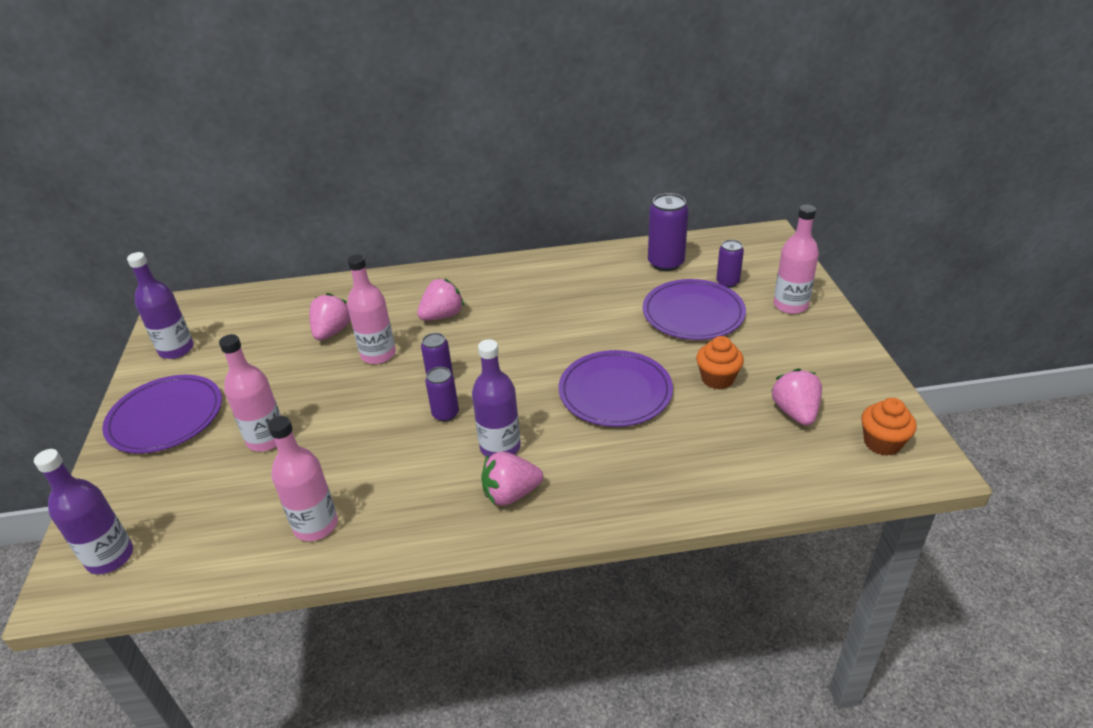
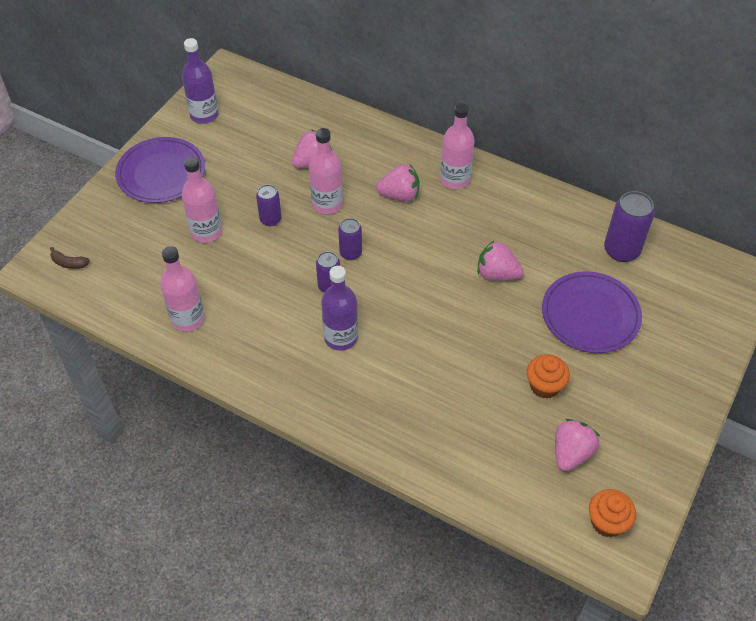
camera: 35 degrees right, 15 degrees up
(110, 557) = (69, 263): purple bottle -> brown banana
(511, 494) = (316, 378): pink strawberry -> pink strawberry (497, 274)
(615, 392) = (459, 346): purple plate -> none
(727, 282) = (652, 303): purple can -> purple can (270, 219)
(790, 305) = (680, 359): pink bottle -> pink bottle (455, 179)

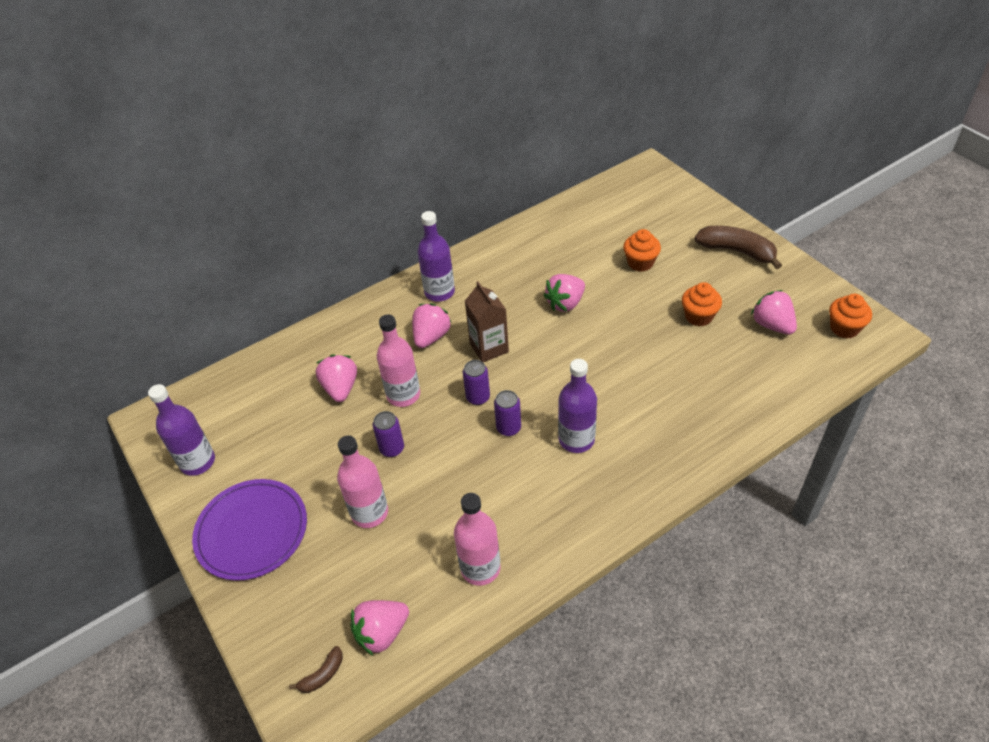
camera: 60 degrees left, 5 degrees down
(112, 282) = (382, 633): none -> pink strawberry
(410, 239) = (489, 348): none -> brown carton
(455, 179) = (439, 292): pink bottle -> purple bottle
(590, 315) = (640, 263): purple plate -> orange cupcake
(621, 250) = (585, 221): purple can -> none
(664, 393) = (737, 251): none -> brown banana

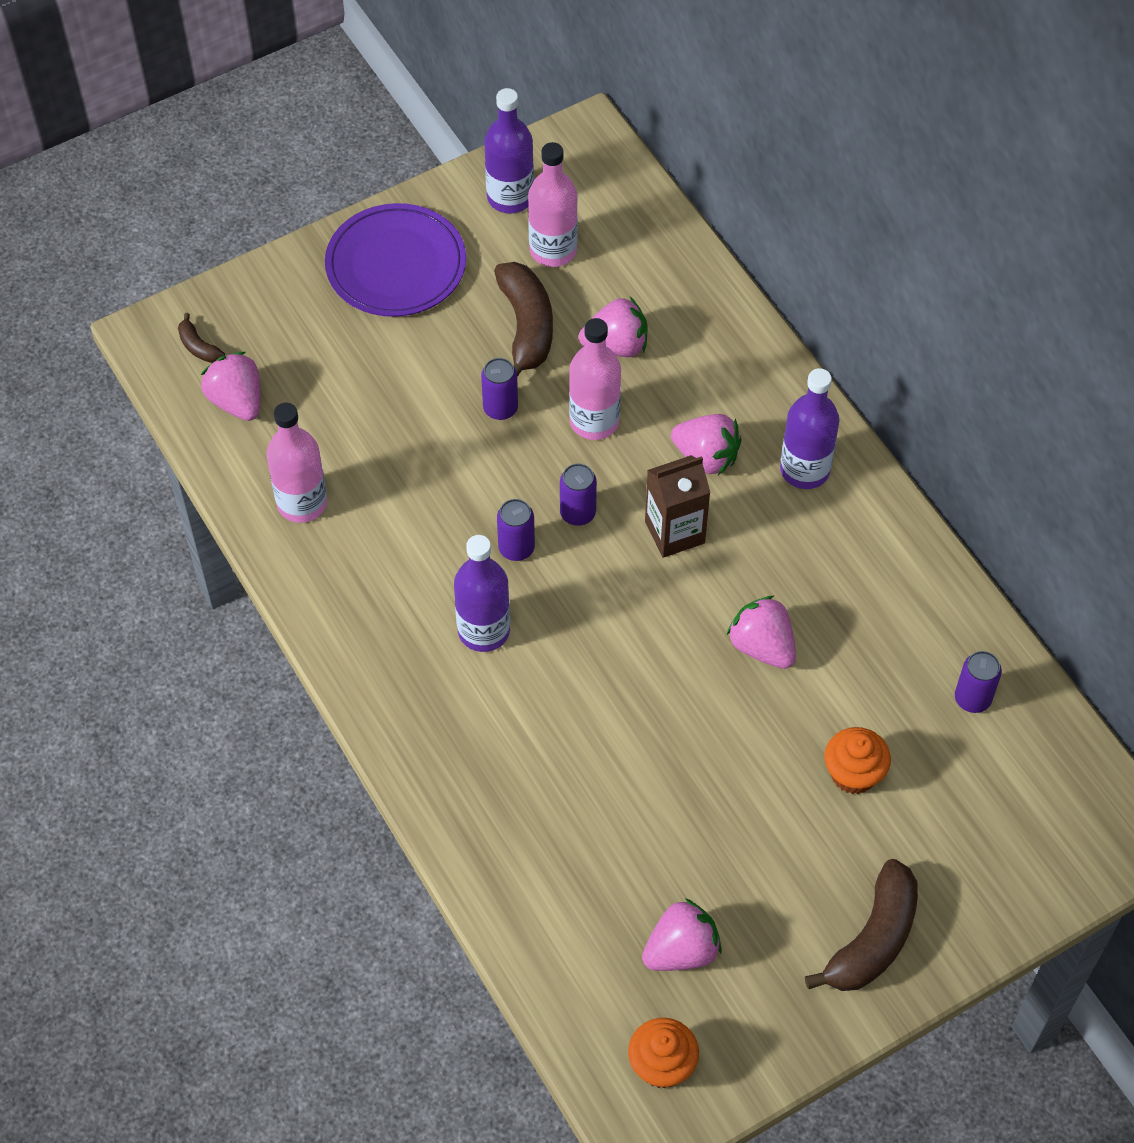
camera: 90 degrees right, 10 degrees up
(320, 440) = (526, 327): none -> brown banana
(369, 512) = (402, 385): pink bottle -> pink bottle (553, 250)
(584, 221) = (972, 698): none -> purple can
(698, 316) = (712, 841): orange cupcake -> none

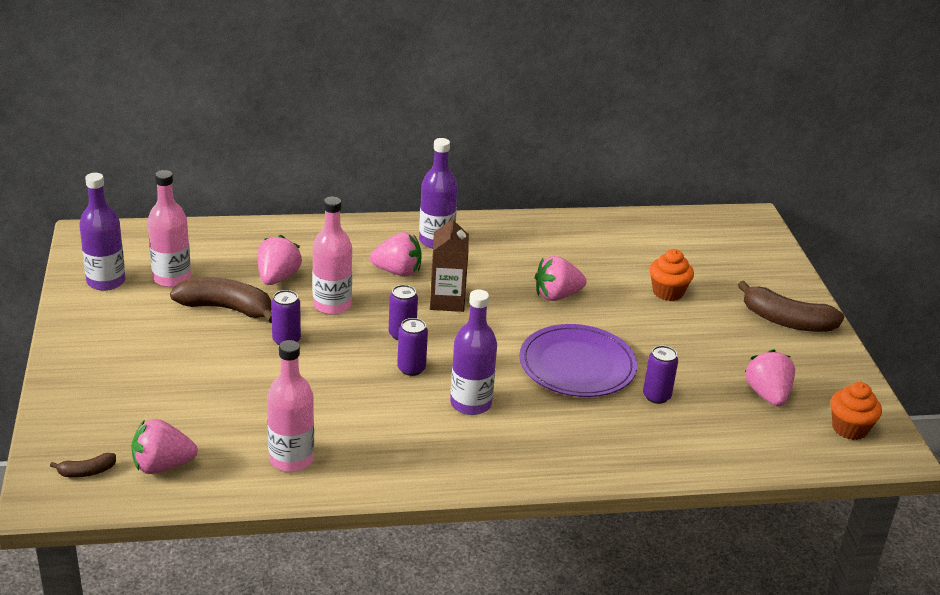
camera: 70 degrees left, 25 degrees down
(396, 265) = (111, 348): purple plate -> purple plate (577, 365)
(706, 457) = (398, 271): pink strawberry -> pink strawberry turned 45 degrees clockwise
(873, 939) = (786, 321): brown banana -> brown banana turned 150 degrees clockwise
(972, 698) = (637, 238): purple can -> purple can (656, 396)

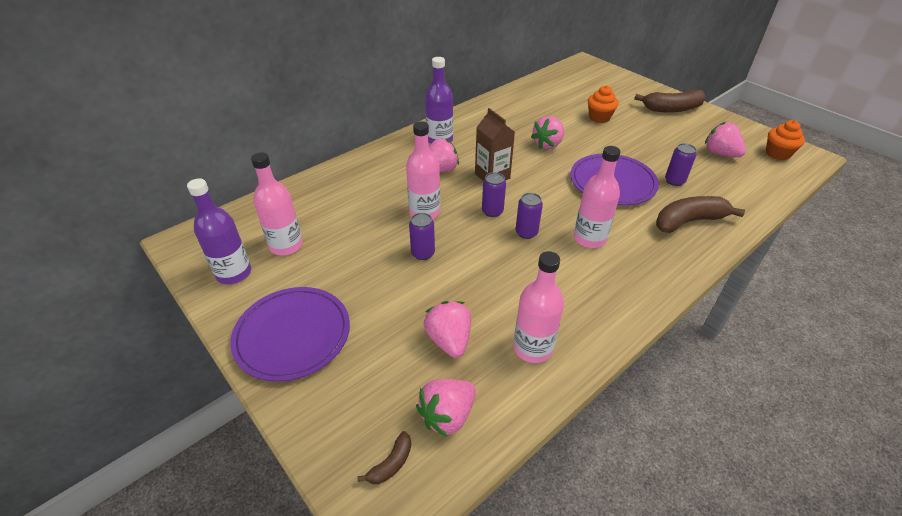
camera: 30 degrees left, 10 degrees up
(105, 351) = (292, 335): none -> purple plate
(226, 308) = (353, 250): brown banana -> brown banana (688, 221)
(277, 278) = (365, 209): pink strawberry -> pink strawberry (449, 340)
(470, 403) = (589, 238): purple bottle -> pink bottle

